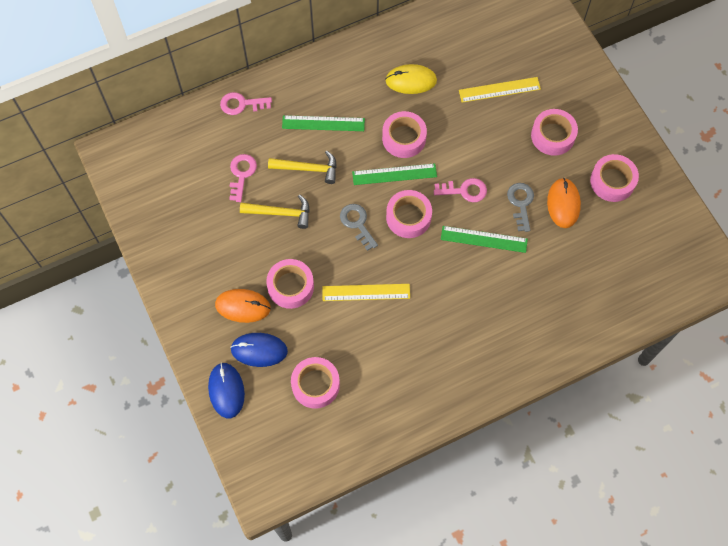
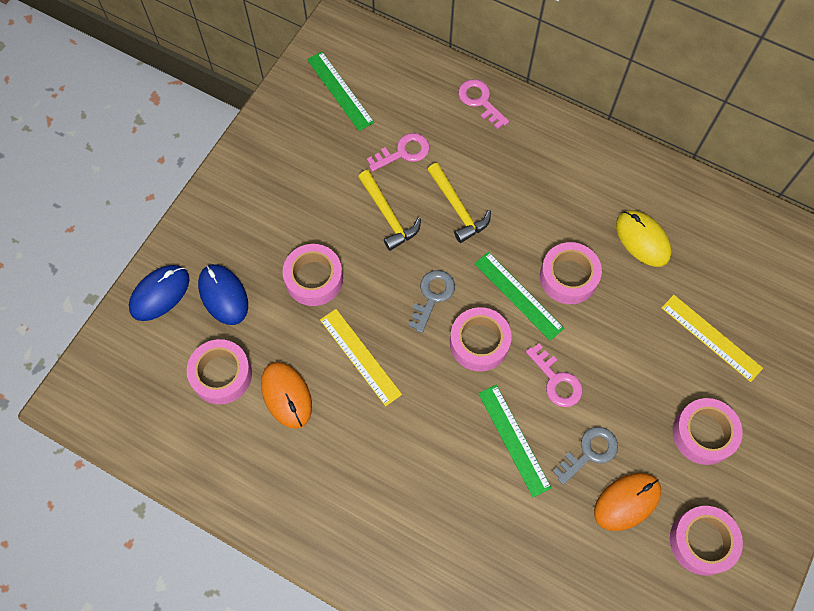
camera: 55 degrees right, 0 degrees up
(243, 306) = (260, 248): orange mouse -> orange mouse (286, 395)
(323, 123) = (520, 188): green ruler -> green ruler (340, 90)

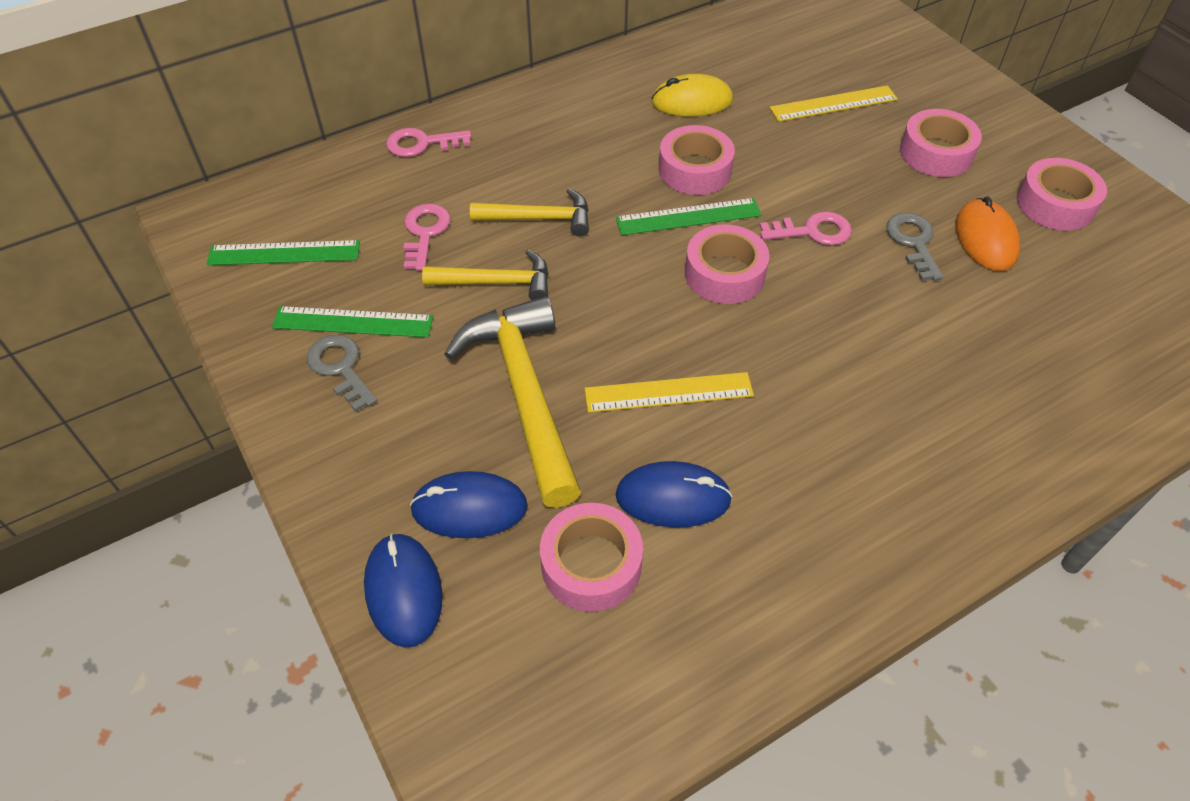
camera: 60 degrees left, 15 degrees down
(286, 395) = (673, 497): orange mouse -> blue mouse
(314, 279) = (524, 393): pink tape -> yellow hammer
(432, 296) = (635, 288): grey key -> grey key (340, 368)
(514, 440) = (865, 297): green ruler -> green ruler (353, 322)

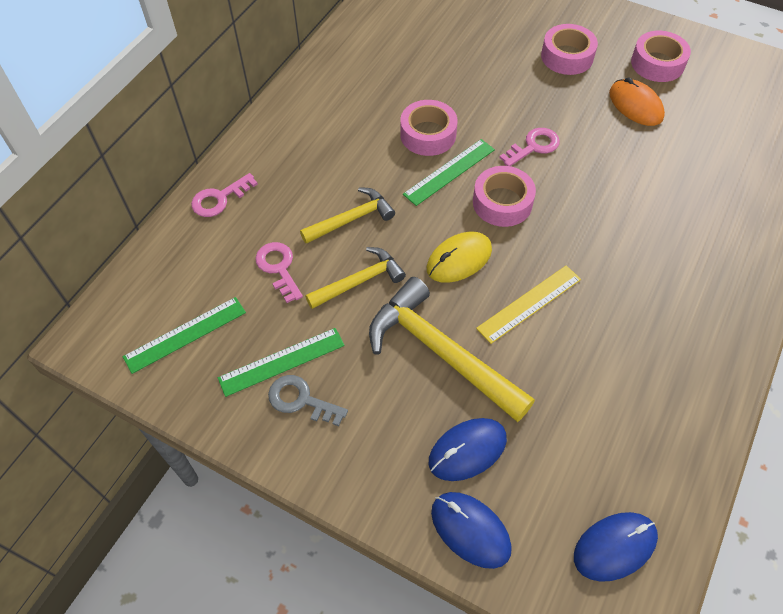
camera: 30 degrees left, 5 degrees up
(591, 564) = (569, 444): pink tape -> none
(673, 497) = (583, 373): blue mouse -> blue mouse (614, 547)
(692, 101) = (387, 82): yellow mouse -> yellow mouse (459, 259)
(833, 104) = (480, 46): yellow ruler -> none
(913, 242) = (597, 127): grey key -> none

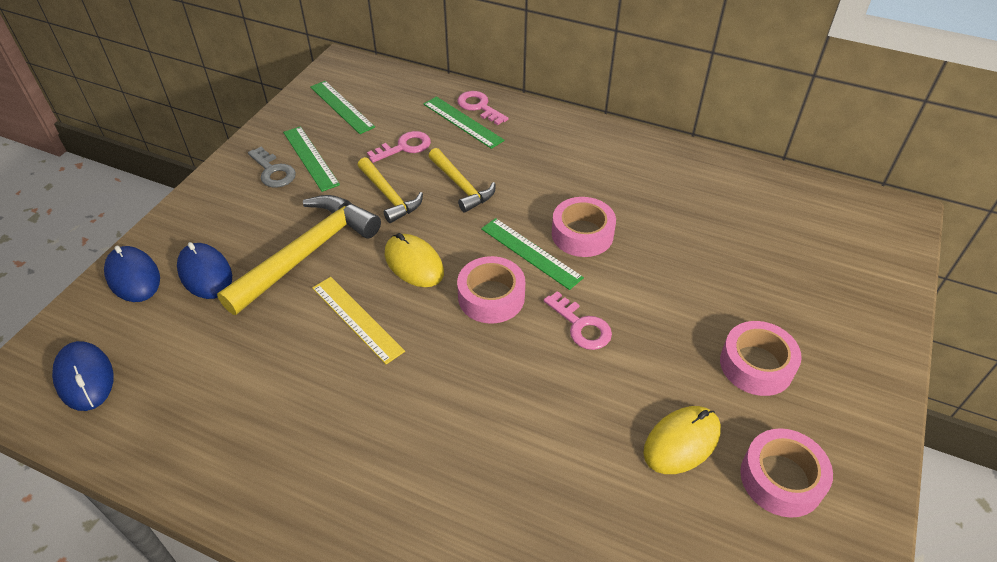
camera: 85 degrees right, 10 degrees down
(244, 214) = (463, 122): none -> green ruler
(301, 400) = (273, 171): grey key -> grey key turned 120 degrees clockwise
(470, 530) = (133, 277): blue mouse -> blue mouse turned 75 degrees counterclockwise
(635, 105) = (681, 442): orange mouse -> yellow mouse

